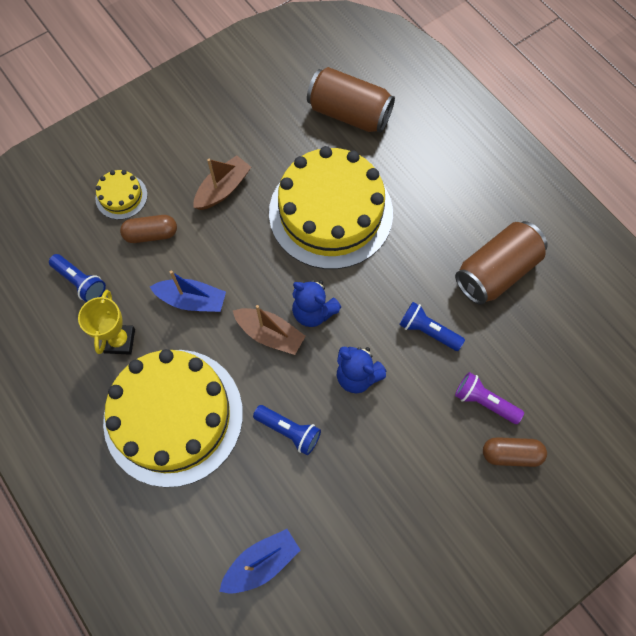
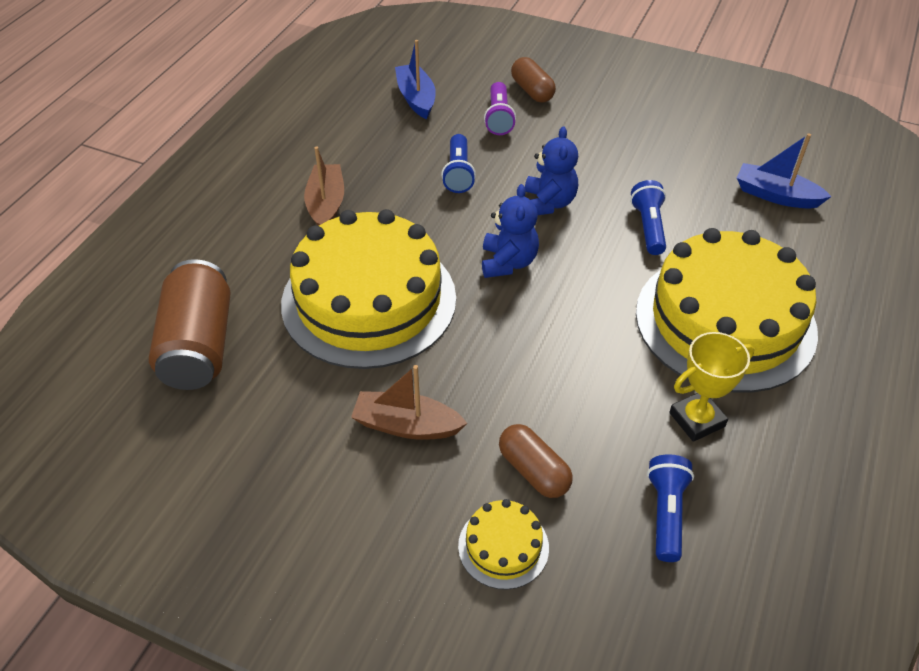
camera: 120 degrees left, 20 degrees down
(192, 300) = (585, 375): blue boat -> blue boat (416, 98)
(270, 334) = (564, 285): brown boat -> brown boat (326, 205)
(496, 272) = (354, 150): brown can -> none

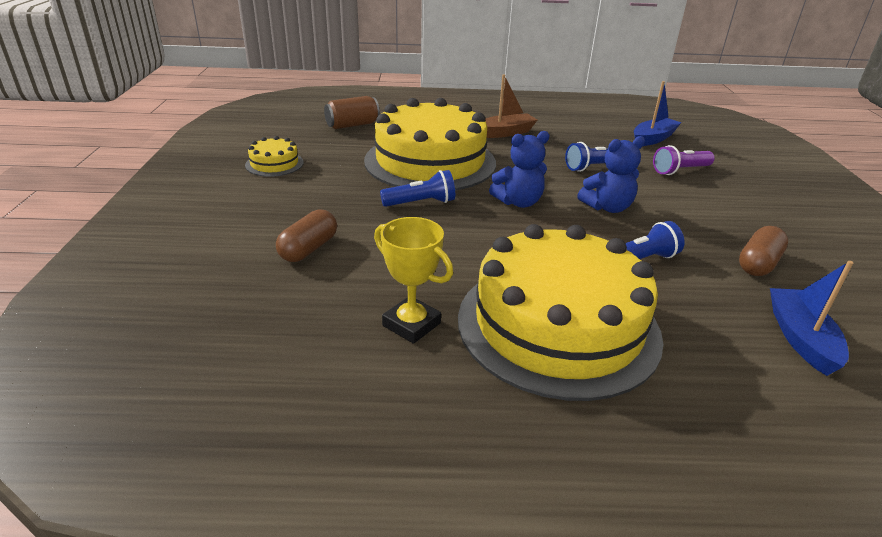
camera: 65 degrees right, 15 degrees down
(198, 345) = (352, 125): brown can -> brown can, size x0.64
(406, 425) = (326, 194): brown boat -> none
(503, 546) = (232, 248): yellow cake -> yellow cake (274, 164)
(532, 91) = (737, 178): brown capsule -> brown capsule (758, 264)
(666, 513) = (290, 321): blue flashlight -> blue flashlight (421, 203)

